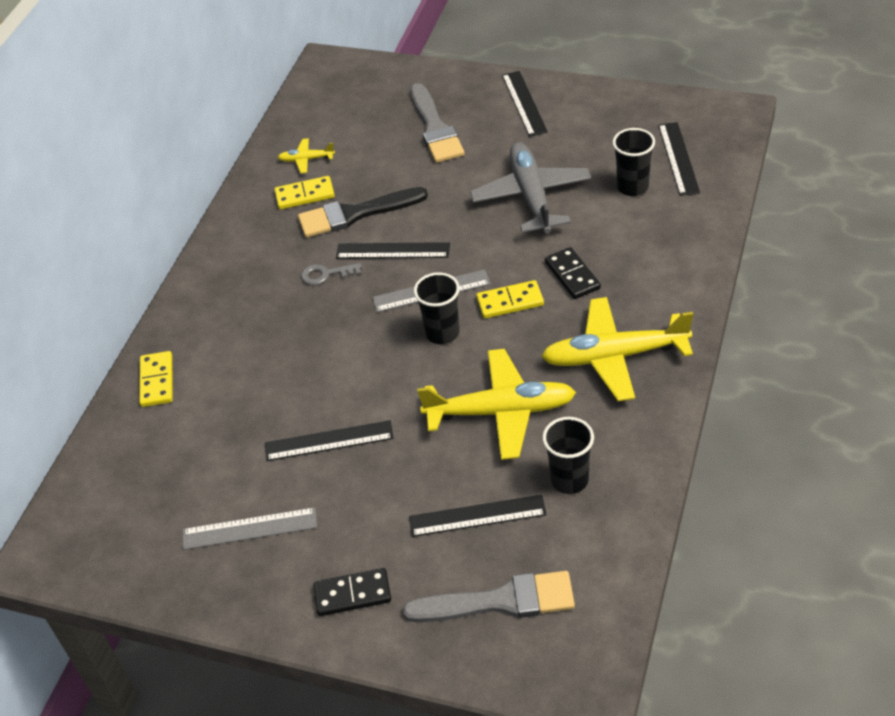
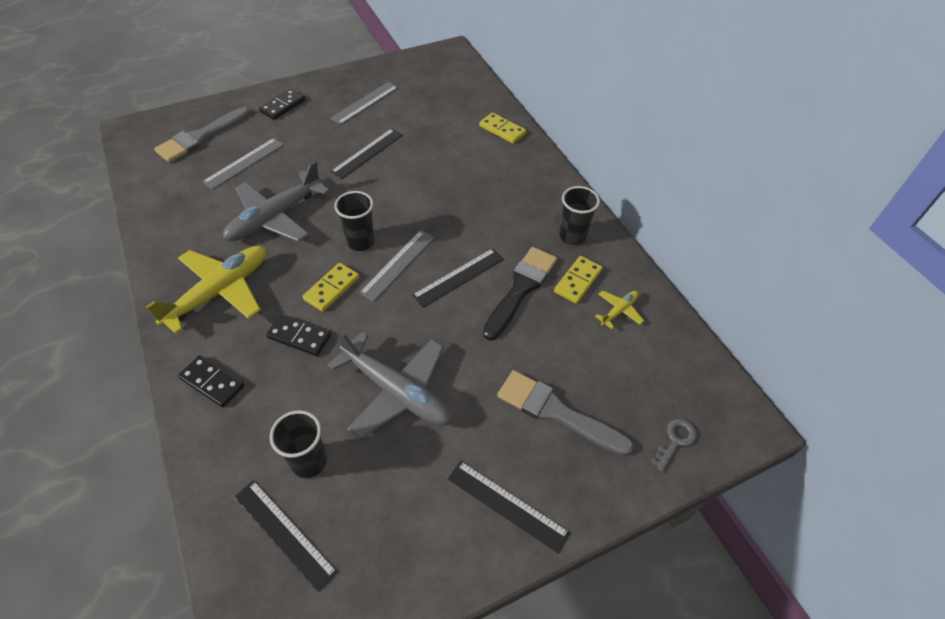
camera: 130 degrees right, 5 degrees up
(326, 274) = (485, 235): grey key -> grey key (675, 441)
(477, 515) = (244, 163): black ruler -> grey ruler
(500, 412) = (276, 217): yellow plane -> grey plane
(569, 480) = (200, 204): black cup -> black cup (572, 236)
(670, 277) = (212, 382): none -> black domino

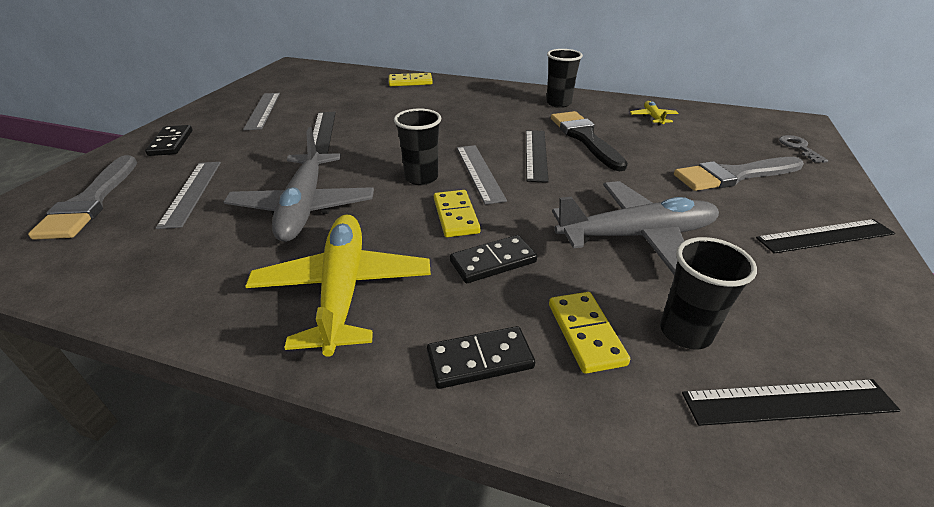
camera: 45 degrees left, 15 degrees down
(577, 281) = (605, 118): yellow domino -> yellow domino (585, 334)

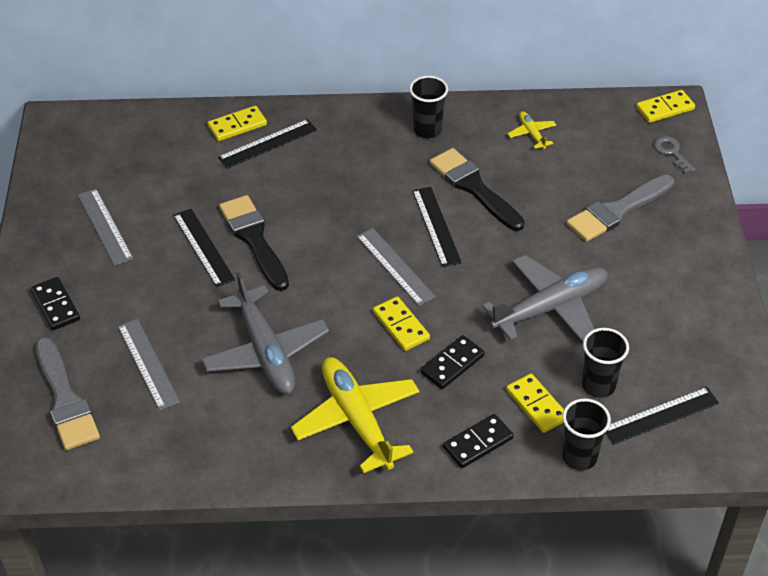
camera: 20 degrees left, 10 degrees up
(367, 135) = (254, 239): none -> black brush
(421, 178) = (346, 287): black cup -> black cup (579, 457)
(790, 122) = (665, 108): none -> yellow domino
(825, 236) = (688, 269): black ruler -> black ruler (268, 144)

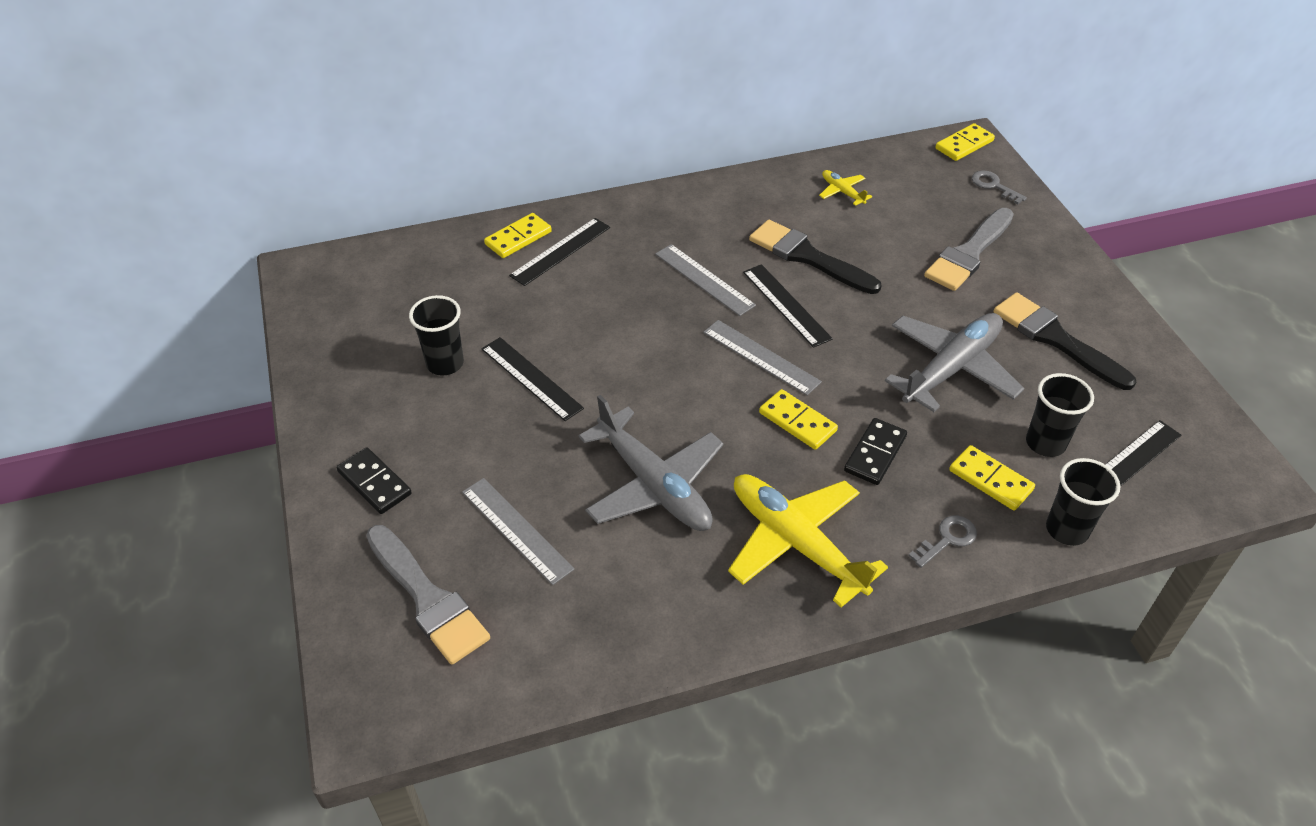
camera: 15 degrees left, 0 degrees up
(104, 226) = (403, 377): grey ruler -> grey ruler (704, 279)
(254, 239) = (587, 358): black brush -> black brush (1055, 339)
(427, 130) = (730, 207): black cup -> black cup (445, 363)
(478, 443) = (947, 539): black domino -> grey key

